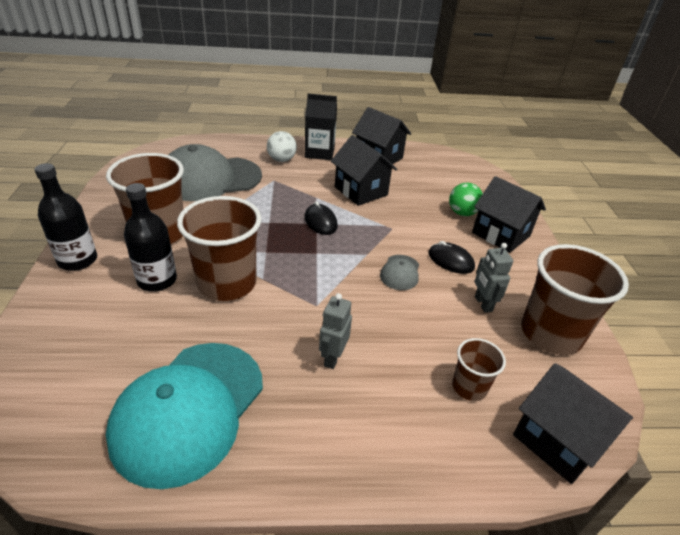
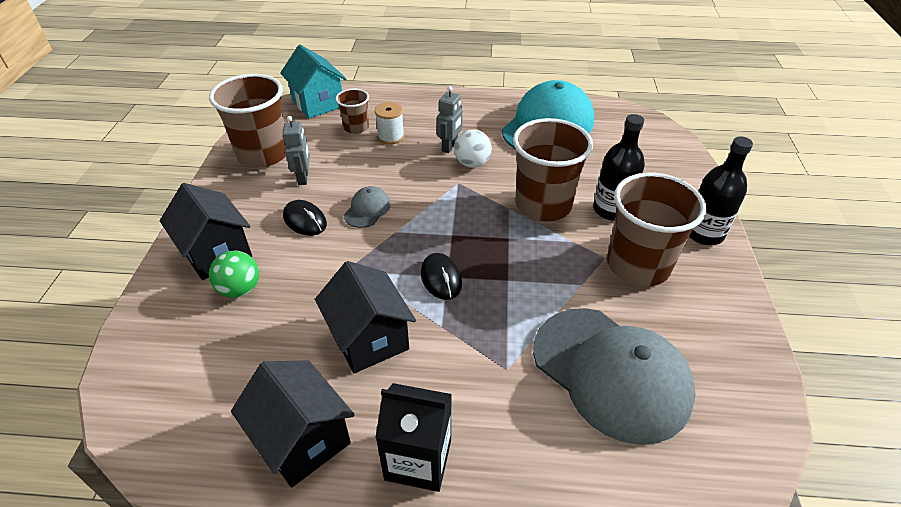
camera: 170 degrees left, 5 degrees up
(210, 179) = (611, 372): grey cap -> grey cap turned 60 degrees clockwise
(281, 160) = (495, 431): white ball -> white ball (472, 163)
(415, 371) = (391, 137): none -> white spool
(557, 440) = (318, 103): black house -> turquoise house

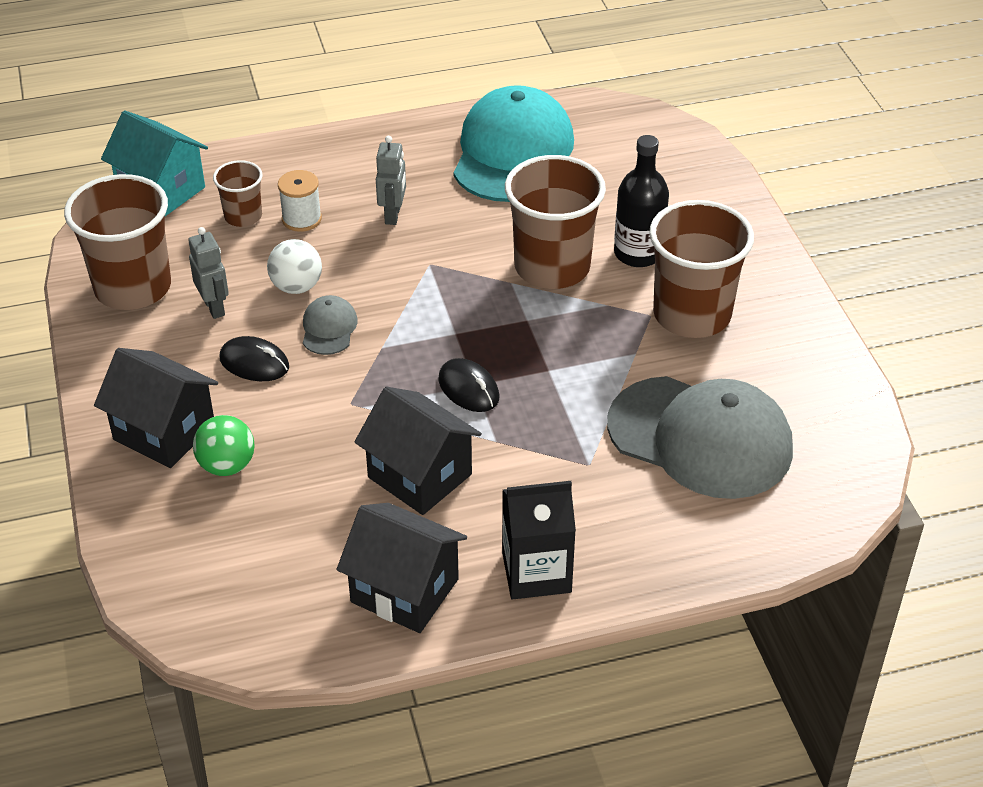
camera: 20 degrees left, 0 degrees up
(472, 163) = (435, 232): white ball -> white ball (296, 287)
(704, 233) = (755, 257): black bottle -> none

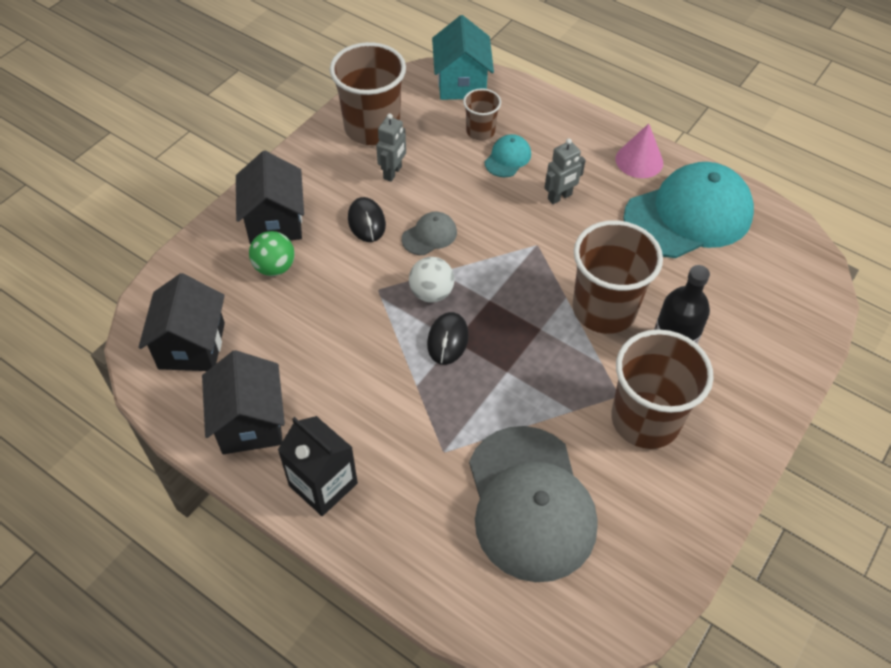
camera: 50 degrees right, 10 degrees up
(296, 287) = (448, 196): white ball -> white ball (431, 293)
(301, 219) = (507, 158): white spool -> turquoise cap
(414, 141) = (639, 160): none -> pink cone
(420, 476) = (350, 366): black house -> black house (192, 346)

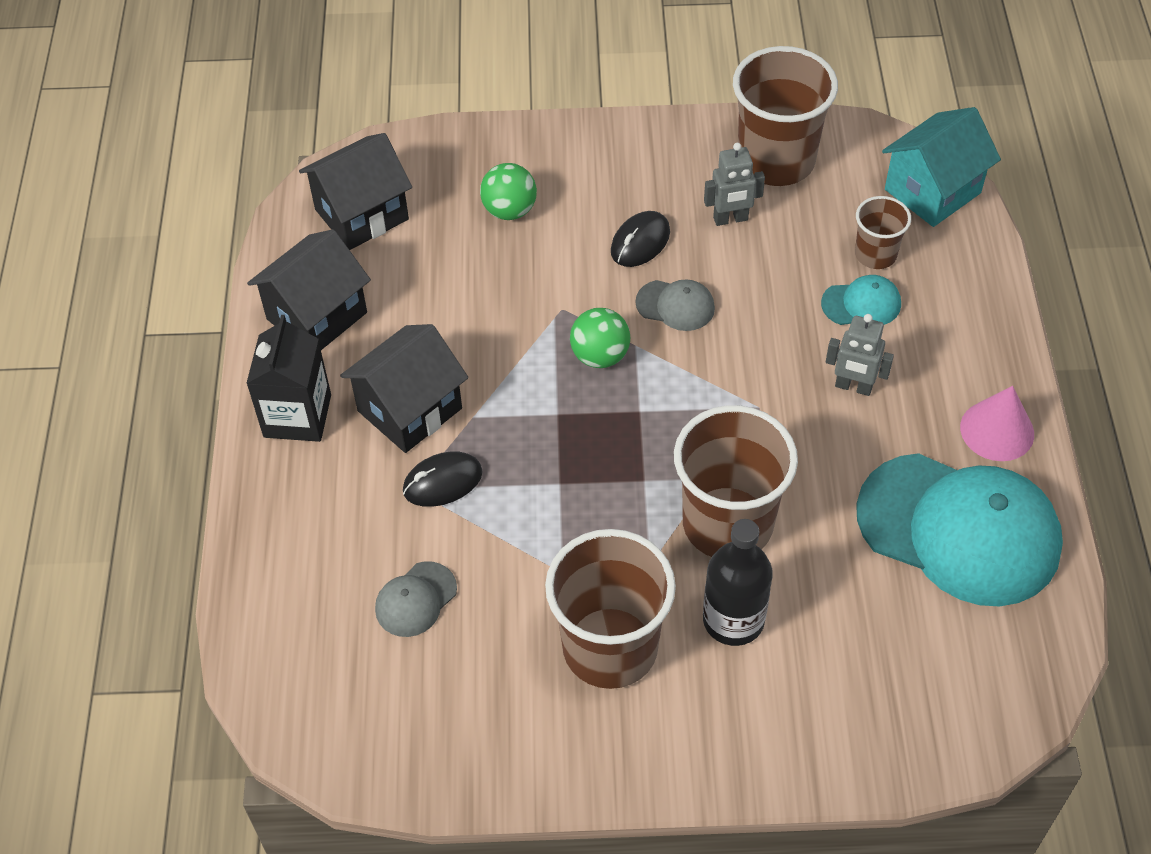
camera: 55 degrees right, 0 degrees up
(275, 221) = (566, 171): black house -> black house (409, 410)
(431, 293) = (600, 356): white ball -> green ball
(447, 340) = (552, 407): black mouse -> black mouse (442, 482)
(530, 503) = (415, 599): grey cap -> grey cap, size x0.43

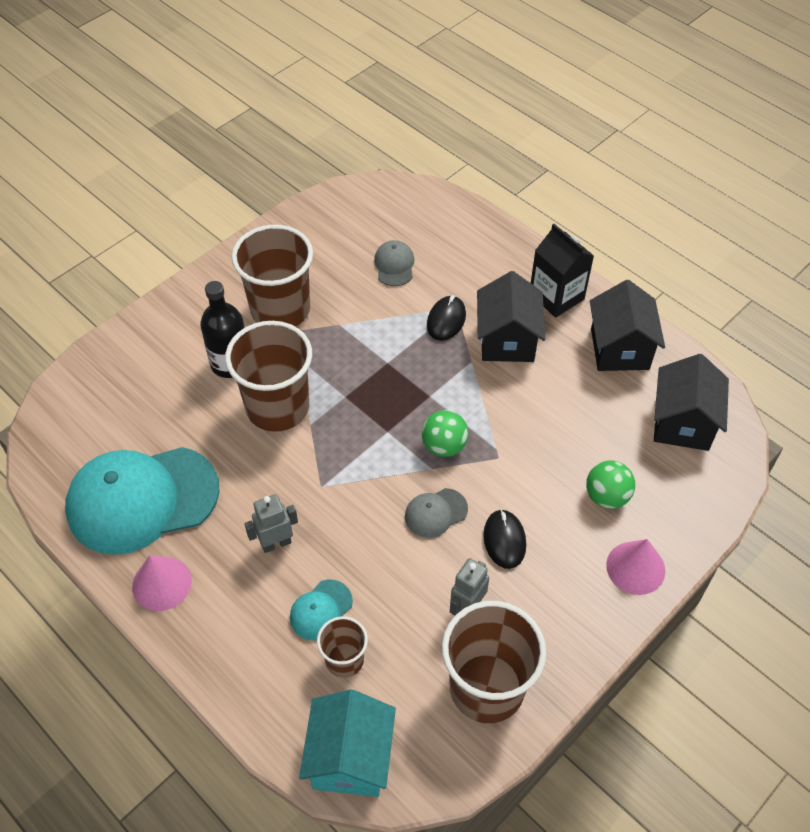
camera: 135 degrees right, 0 degrees up
(557, 149) = (635, 567): none -> pink cone

